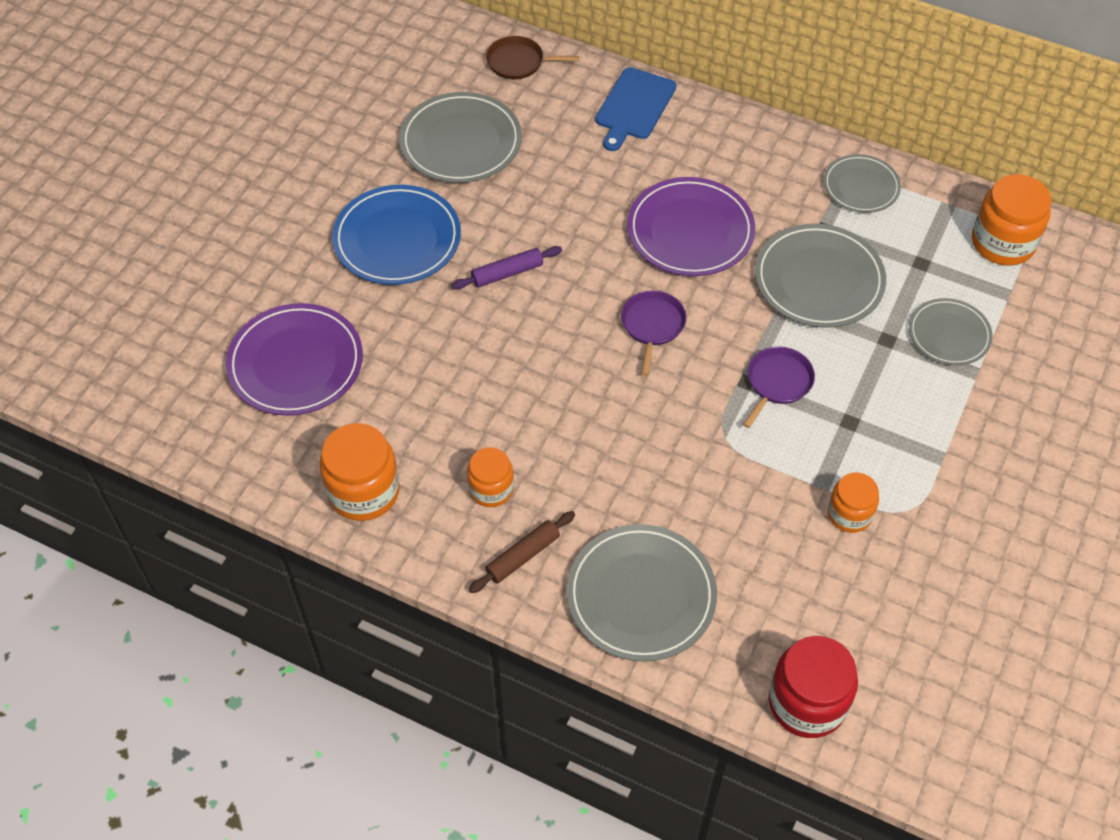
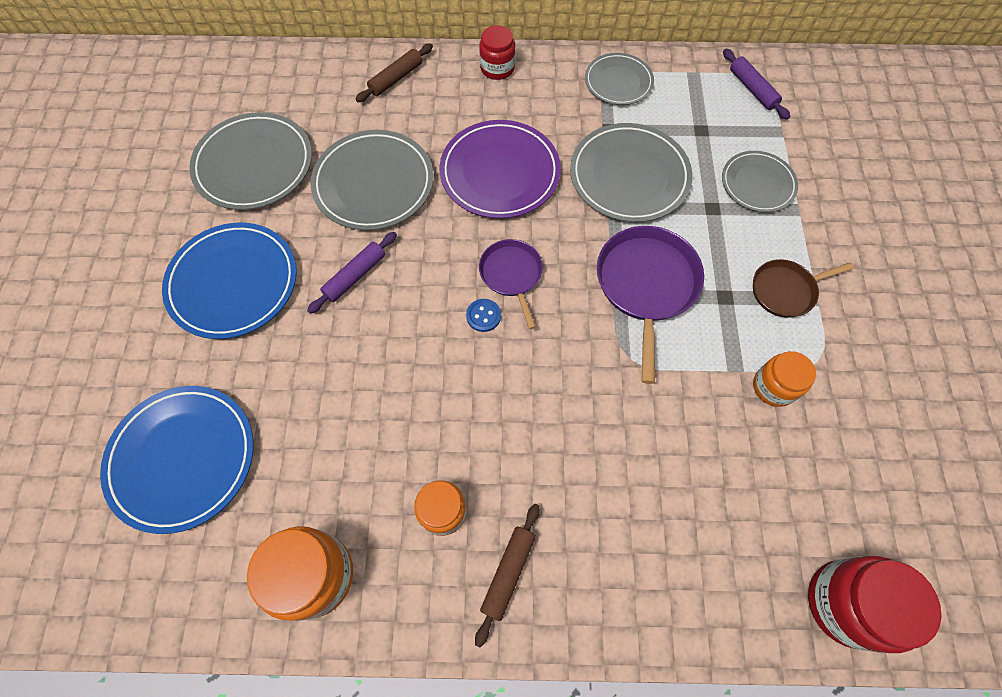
camera: 25 degrees left, 10 degrees up
(296, 363) = (183, 458): purple plate -> blue plate
(518, 62) = (275, 73): brown pan -> brown pan (785, 290)
(607, 350) = (483, 316): none -> blue button
(634, 107) = (396, 78): blue cutting board -> brown rolling pin
(641, 595) = (640, 561): grey plate -> grey plate (374, 183)
(741, 131) = (497, 68): none -> red jar
(777, 382) = (646, 285): purple pan -> purple pan, size x1.65
(1003, 242) = (752, 89): orange jar -> purple rolling pin

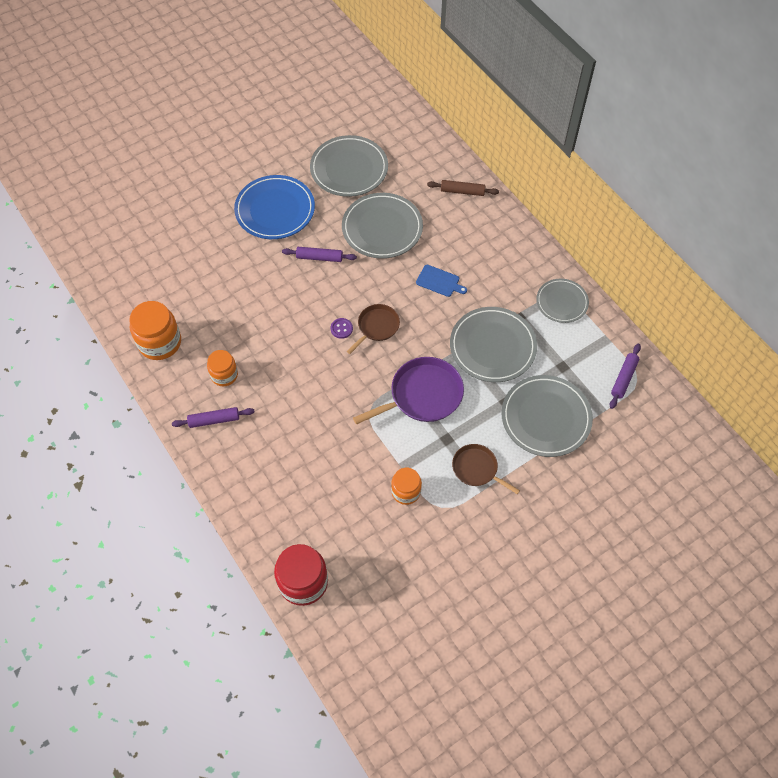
camera: 55 degrees right, 5 degrees down
(183, 458) = (175, 255): blue plate -> none
(483, 316) = (341, 329): blue button -> purple button
(497, 68) = (515, 234): red jar -> none
(500, 173) = (439, 281): purple plate -> blue cutting board
(508, 573) = (214, 420): brown rolling pin -> purple rolling pin
(511, 275) = (377, 327): purple pan -> brown pan
(757, 184) = (546, 418): grey plate -> grey plate, size x1.62

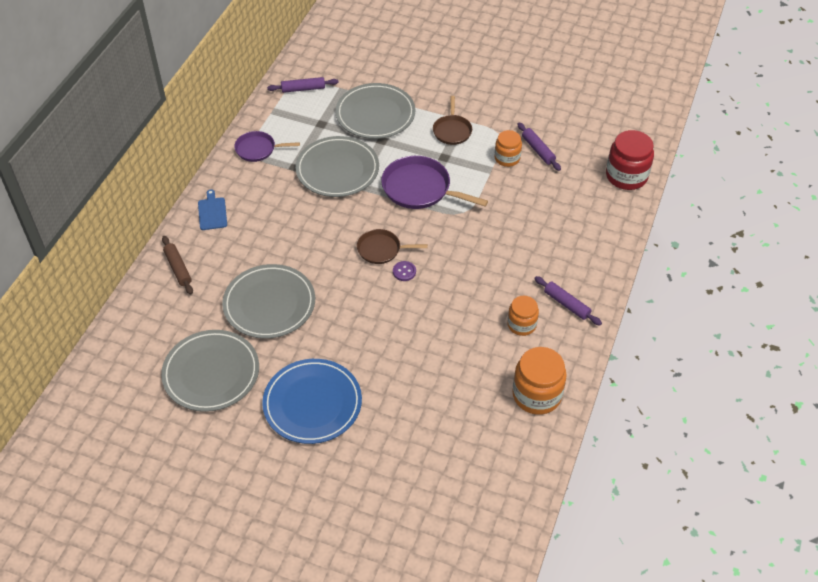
camera: 125 degrees left, 10 degrees down
(319, 257) = (342, 332): purple rolling pin -> purple rolling pin (538, 150)
(439, 281) = (299, 233): blue cutting board -> blue cutting board (212, 212)
(562, 302) = (258, 149): grey plate -> purple pan

